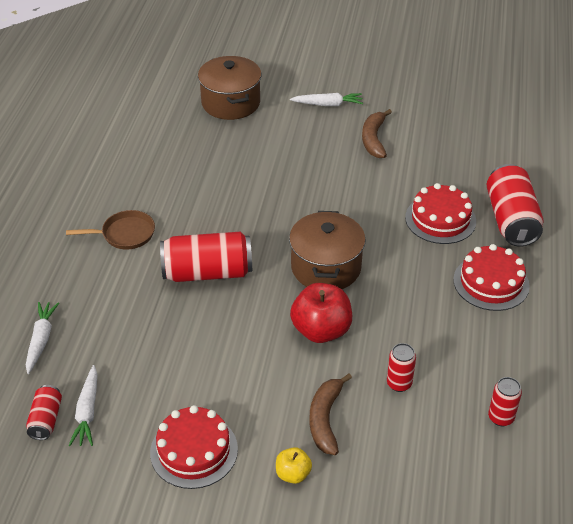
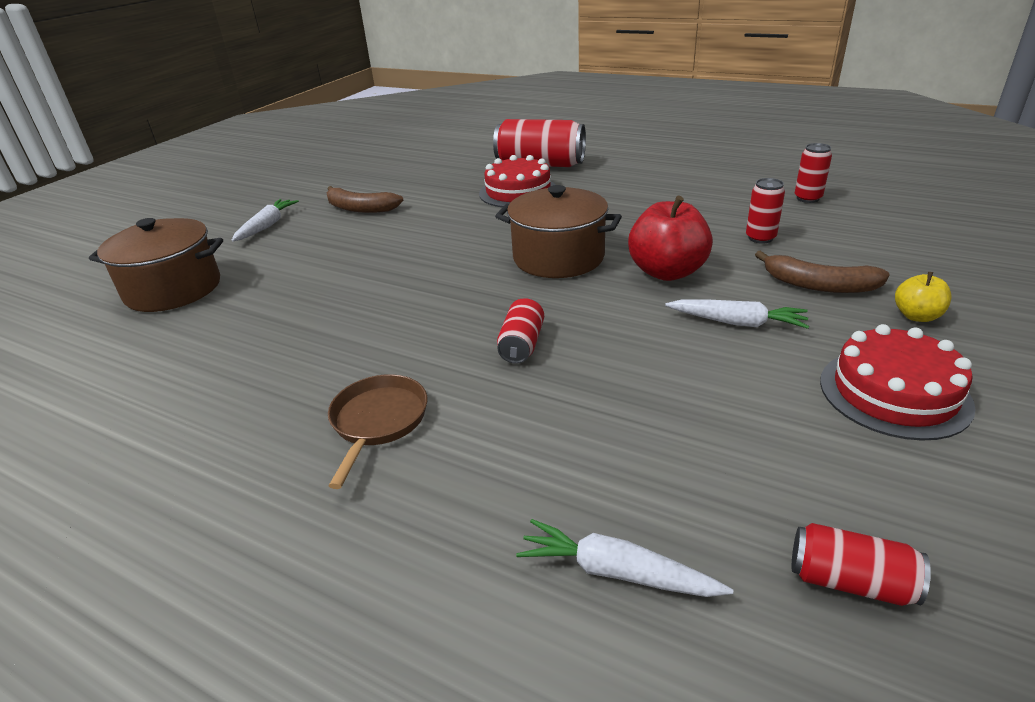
camera: 70 degrees left, 10 degrees down
(87, 412) = (823, 512): white carrot -> white carrot (737, 322)
(207, 272) = (522, 344): red can -> red can, size x0.52
(491, 282) = (623, 181): red cake -> none

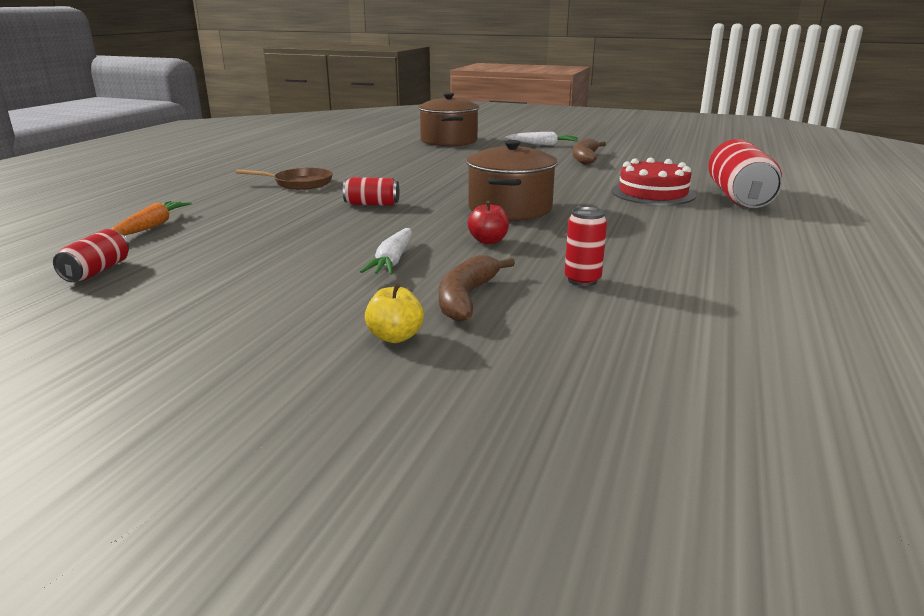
camera: 80 degrees right, 10 degrees down
(616, 572) = (152, 226): white carrot -> orange carrot
(667, 272) = (488, 241): red apple -> red apple, size x0.52
(807, 198) = (737, 316): red can -> none
(894, 393) = (264, 307): red cake -> none

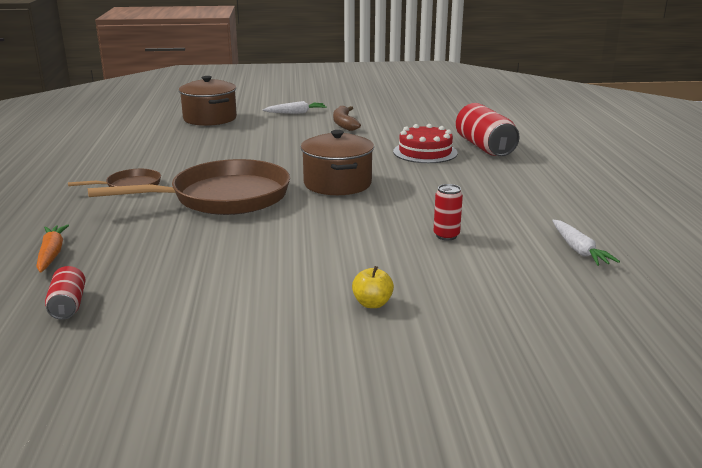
camera: 25 degrees left, 0 degrees up
(372, 204) = (223, 197): red can -> brown pan
(392, 261) = (302, 246): white carrot -> white carrot (579, 250)
(466, 298) = (386, 265): brown banana -> none
(488, 241) = (352, 216): red apple -> none

